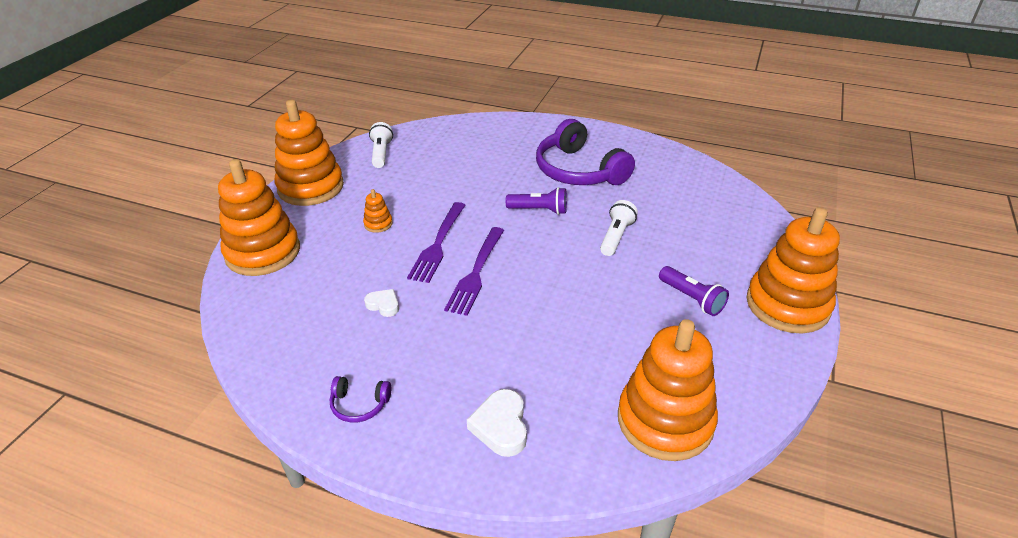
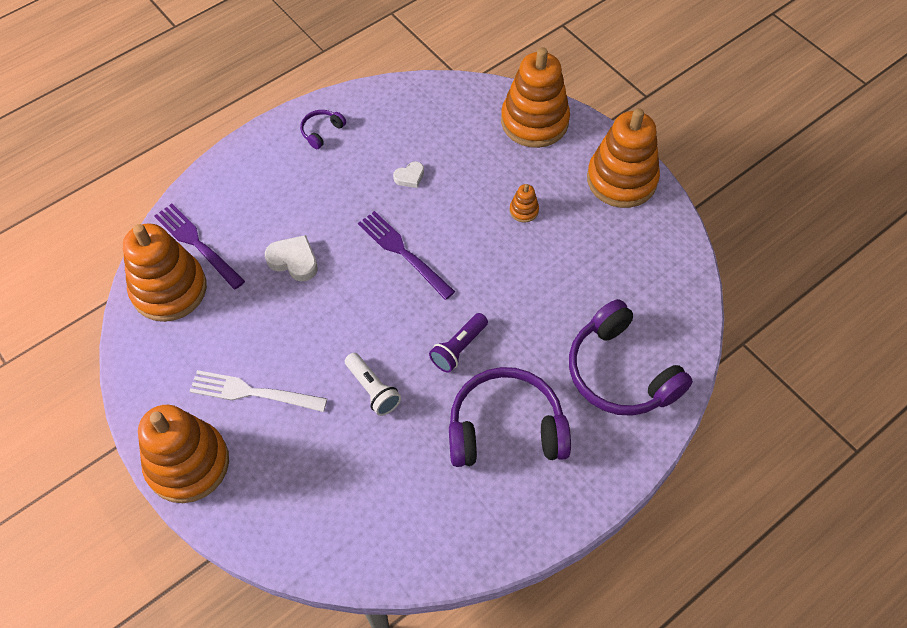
camera: 120 degrees right, 20 degrees up
(381, 153) = (656, 258): white flashlight -> none
(438, 244) = (462, 242): purple fork -> purple fork (197, 244)
(491, 142) = (620, 372): none -> purple headphones
(501, 426) = (243, 196): white heart -> white heart (294, 261)
(692, 299) = (253, 392): purple flashlight -> white fork

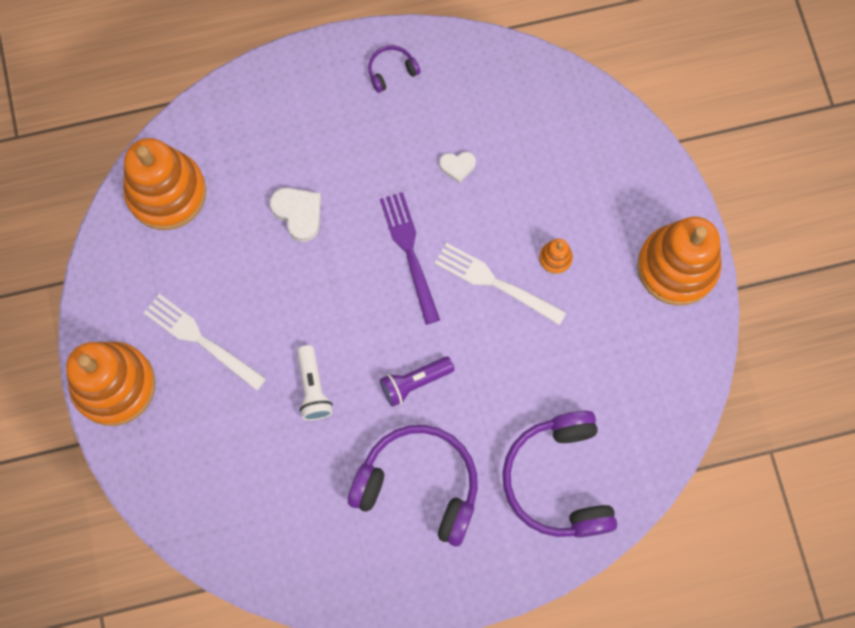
camera: 25 degrees right, 15 degrees up
(197, 244) = (213, 153): purple fork -> none
(485, 247) = (495, 283): none -> white fork
(534, 121) = (621, 155): orange stacking toy -> none

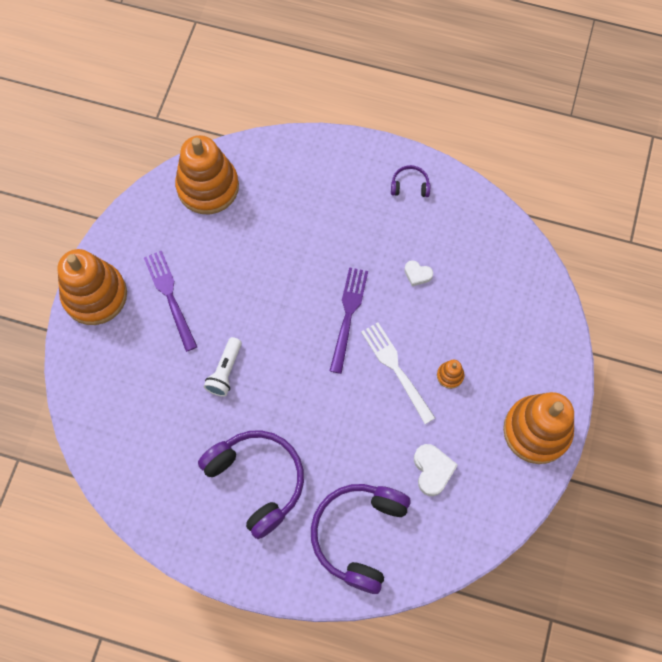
camera: 30 degrees right, 5 degrees down
(201, 340) = (170, 297): white fork -> purple fork
(298, 214) = (287, 248): white heart -> white heart (432, 470)
(414, 382) = (297, 407): purple flashlight -> none

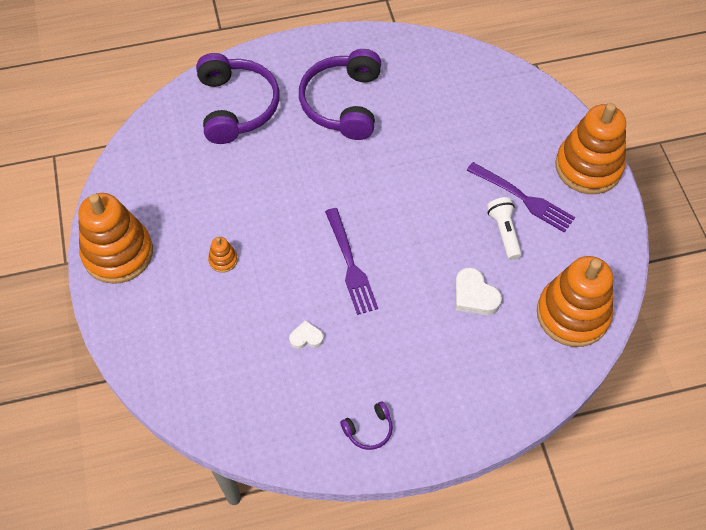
camera: 150 degrees right, 10 degrees down
(225, 371) = (428, 165): white flashlight -> white flashlight (504, 232)
(257, 481) = (343, 103): purple headphones -> purple headphones turned 75 degrees clockwise
(396, 369) = (277, 241): white fork -> none
(432, 470) = (199, 178): white heart -> white heart (474, 295)

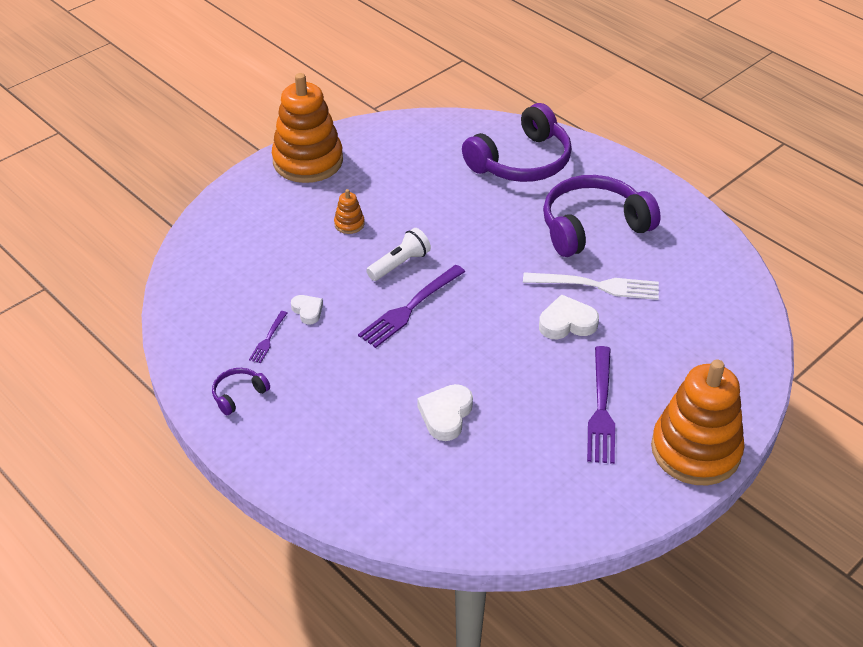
camera: 60 degrees right, 15 degrees down
(319, 381) = (268, 339): none -> purple fork
(369, 429) = (238, 394): purple headphones -> purple headphones turned 105 degrees clockwise
(405, 135) = (596, 286): none -> white fork
(430, 173) = (567, 323): none -> white heart
(504, 232) = (544, 409): white flashlight -> white flashlight (400, 264)
(572, 314) = (485, 508): orange stacking toy -> none

